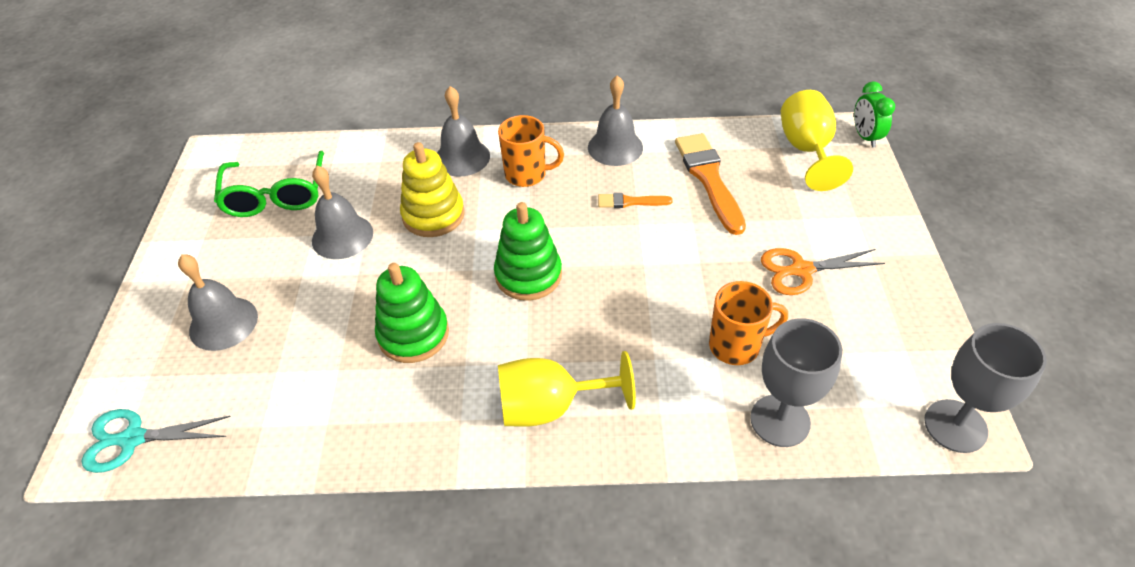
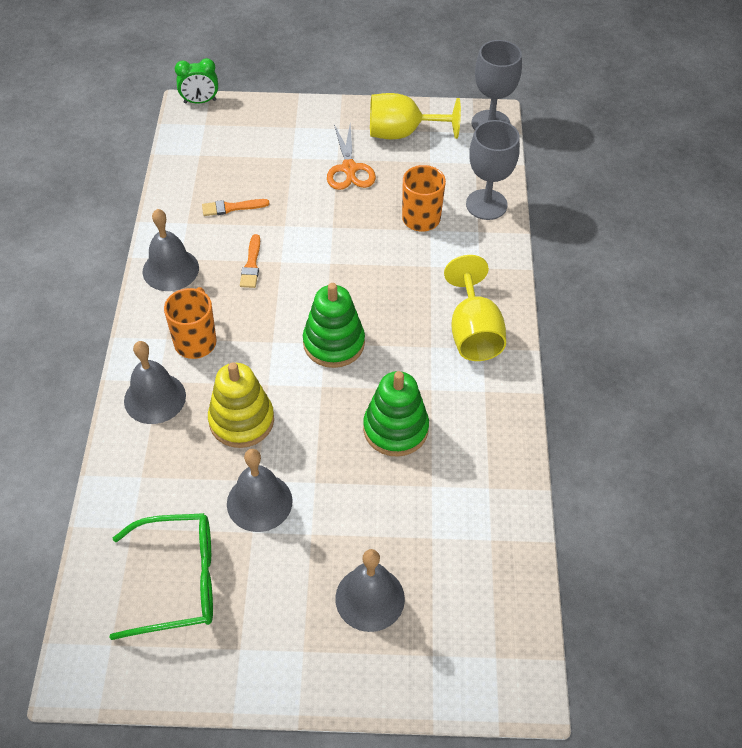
camera: 90 degrees left, 5 degrees up
(133, 439) = (505, 650): turquoise scissors -> none
(709, 179) = (232, 207): orange brush -> orange brush, size x0.51
(806, 150) = (208, 139): yellow goblet -> yellow goblet (402, 133)

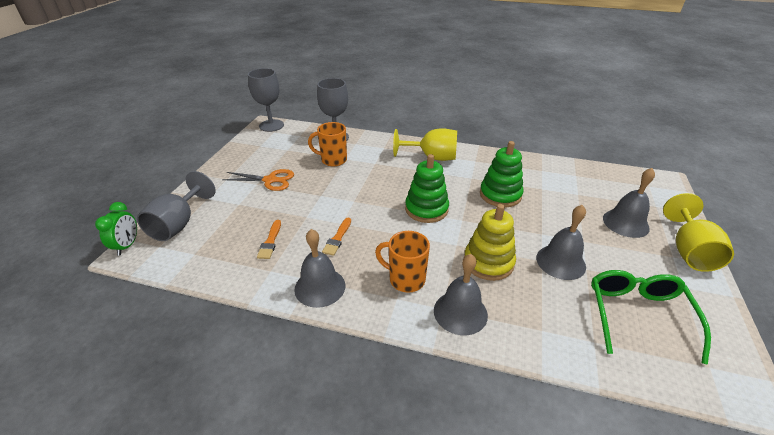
camera: 75 degrees left, 15 degrees down
(242, 123) = (178, 224): none -> grey goblet
(251, 265) = (337, 238): orange brush -> orange brush turned 90 degrees clockwise
(402, 133) = (254, 155): yellow goblet -> yellow goblet (689, 251)

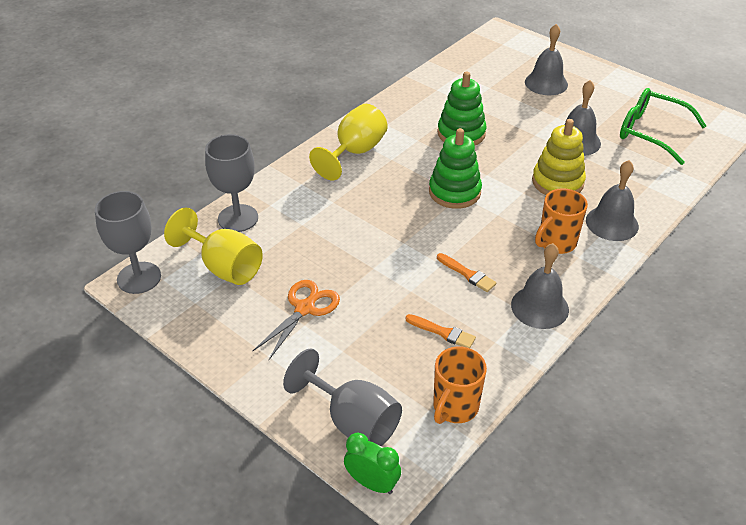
camera: 65 degrees left, 5 degrees up
(333, 160) = (297, 236): orange mug -> orange mug (454, 407)
(689, 251) = (596, 72): yellow goblet -> yellow goblet (224, 267)

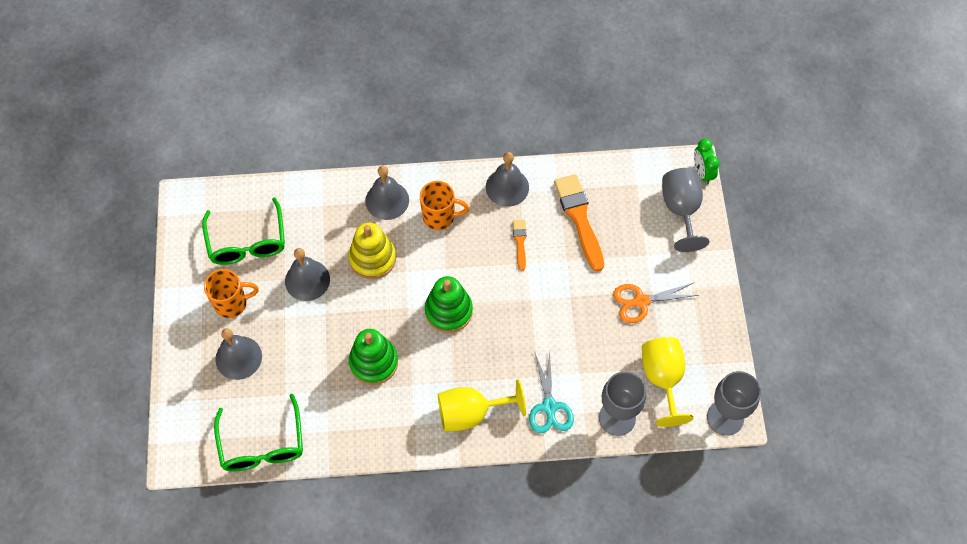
camera: 135 degrees left, 20 degrees up
(301, 191) = (549, 406): none -> turquoise scissors
(443, 332) = (579, 218): orange brush -> orange brush, size x1.96
(454, 407) = (622, 174): orange mug -> orange mug (232, 303)
(465, 62) = (262, 444): none -> green glasses

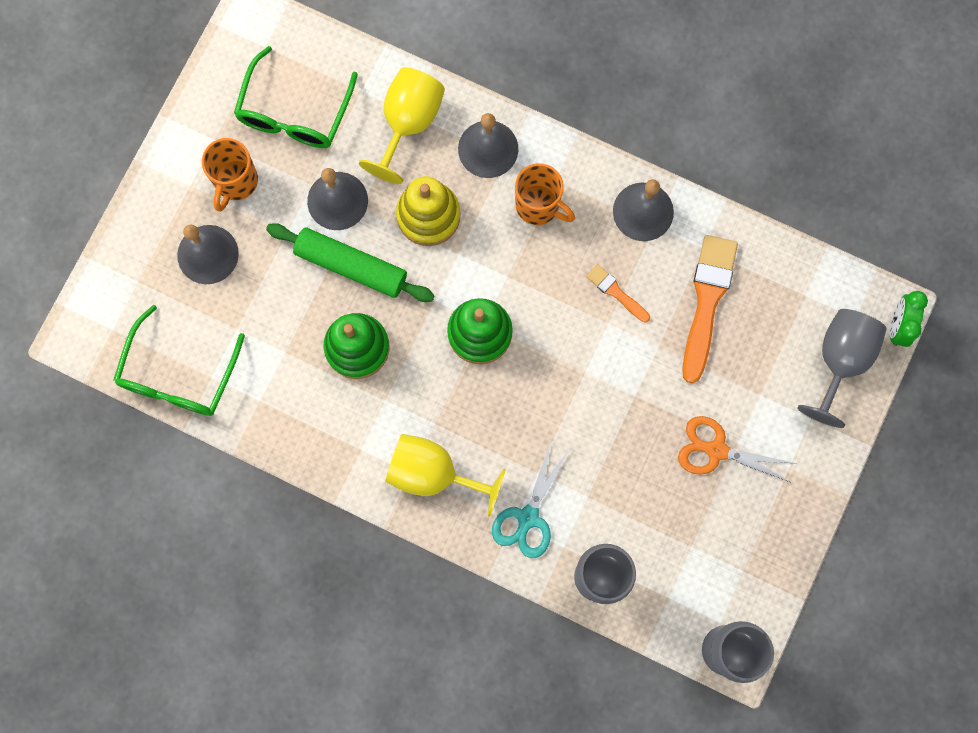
camera: 30 degrees right, 15 degrees up
(232, 303) = (236, 182): orange mug -> orange mug turned 90 degrees clockwise
(340, 315) = (351, 266): none -> green rolling pin
(520, 242) = (616, 292): orange brush -> orange brush turned 75 degrees counterclockwise
(662, 379) = (682, 561): yellow goblet -> yellow goblet (408, 123)

